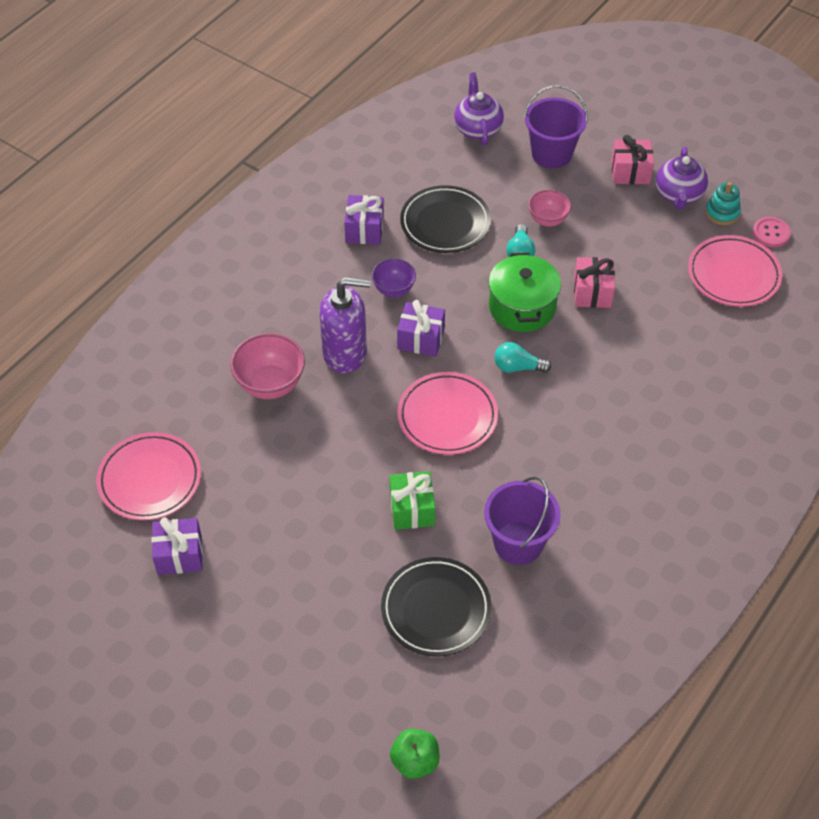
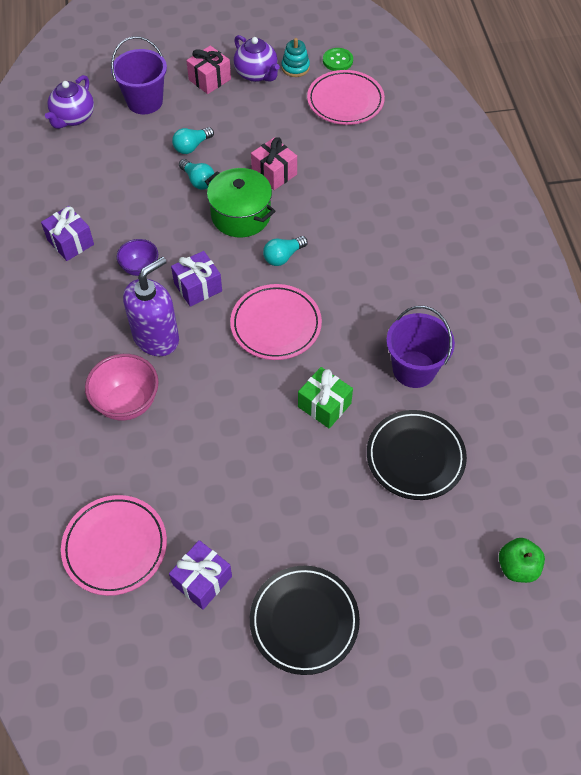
camera: 45 degrees left, 5 degrees up
(445, 223) = (124, 197): black plate -> black plate (304, 621)
(477, 129) = (73, 118): purple teapot -> purple teapot turned 105 degrees counterclockwise
(548, 220) = (192, 146): pink bowl -> turquoise light bulb
(771, 233) = (337, 60): pink button -> green button

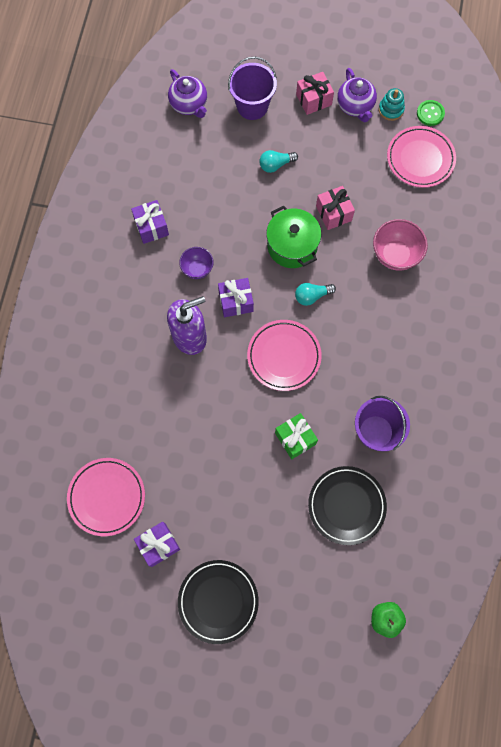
camera: 20 degrees right, 15 degrees up
(73, 118) = (189, 105): purple teapot -> purple teapot turned 75 degrees counterclockwise
(127, 402) = (151, 384): pink bowl -> pink bowl (395, 255)
(198, 181) = (269, 201): turquoise light bulb -> none

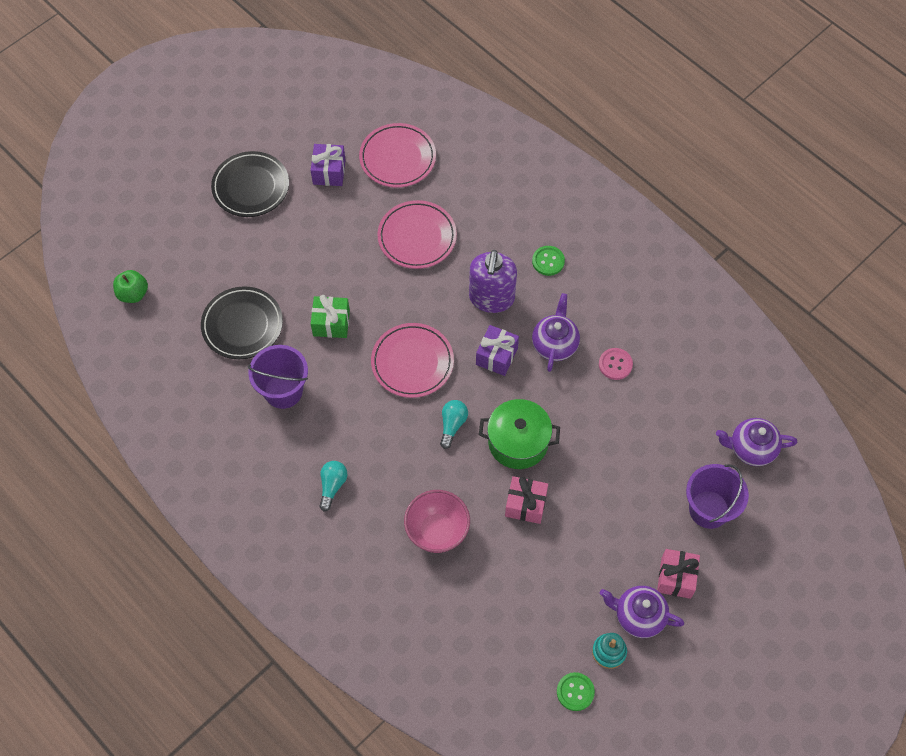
camera: 125 degrees right, 10 degrees down
(128, 317) = (548, 261): none -> green button
(151, 227) = (628, 331): purple gift -> none
(185, 220) = (615, 364): none -> pink button
(197, 269) = (555, 344): purple bowl -> purple teapot
(276, 165) = (620, 486): turquoise light bulb -> turquoise light bulb (332, 486)
(420, 159) = (526, 638): pink plate -> pink plate (417, 237)

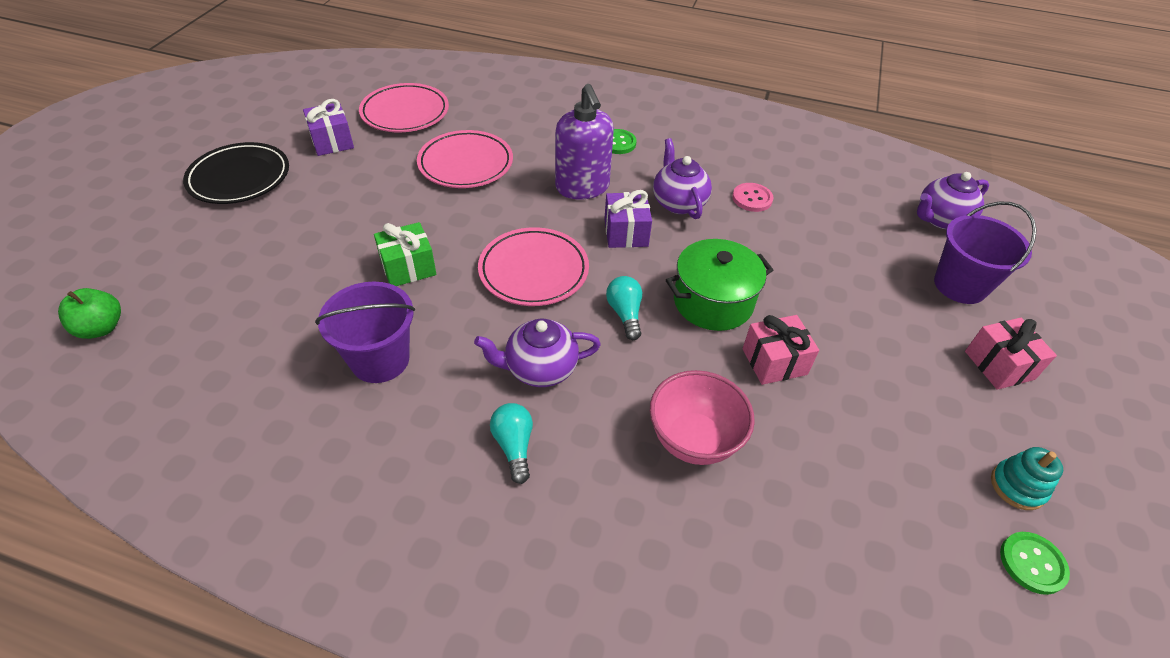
camera: 30 degrees left, 15 degrees down
(242, 325) = (286, 308): black plate -> none
(638, 616) = (1005, 426): purple teapot -> purple teapot (540, 369)

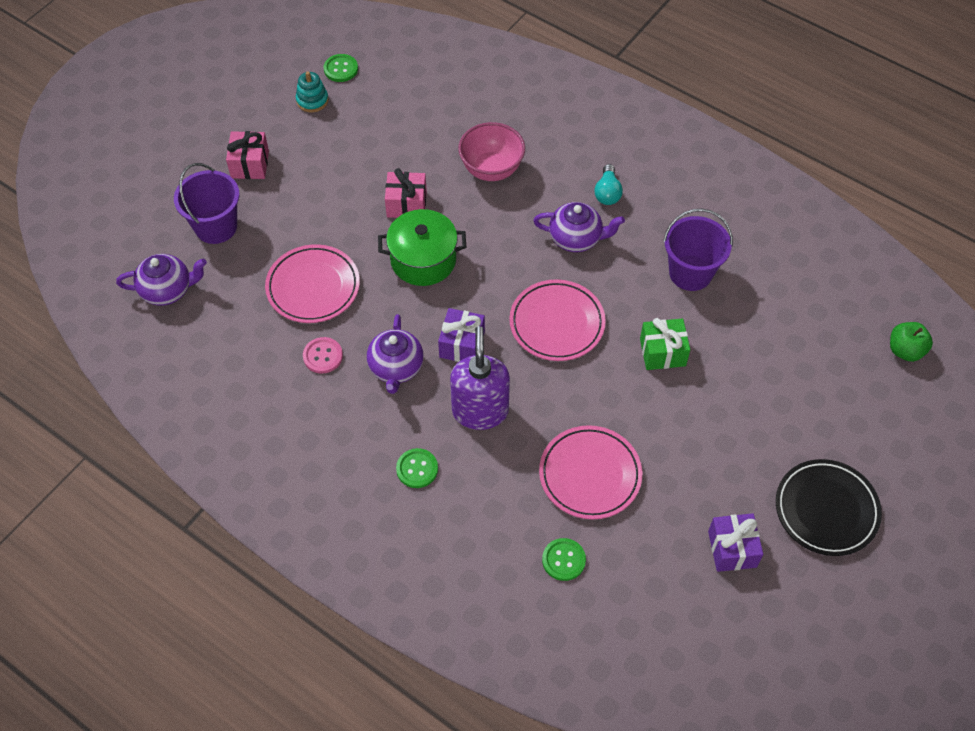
camera: 160 degrees left, 10 degrees up
(405, 112) = (646, 586): pink plate -> pink plate (313, 287)
(475, 115) = (563, 560): none -> green button
(625, 314) = (497, 266): turquoise light bulb -> none

